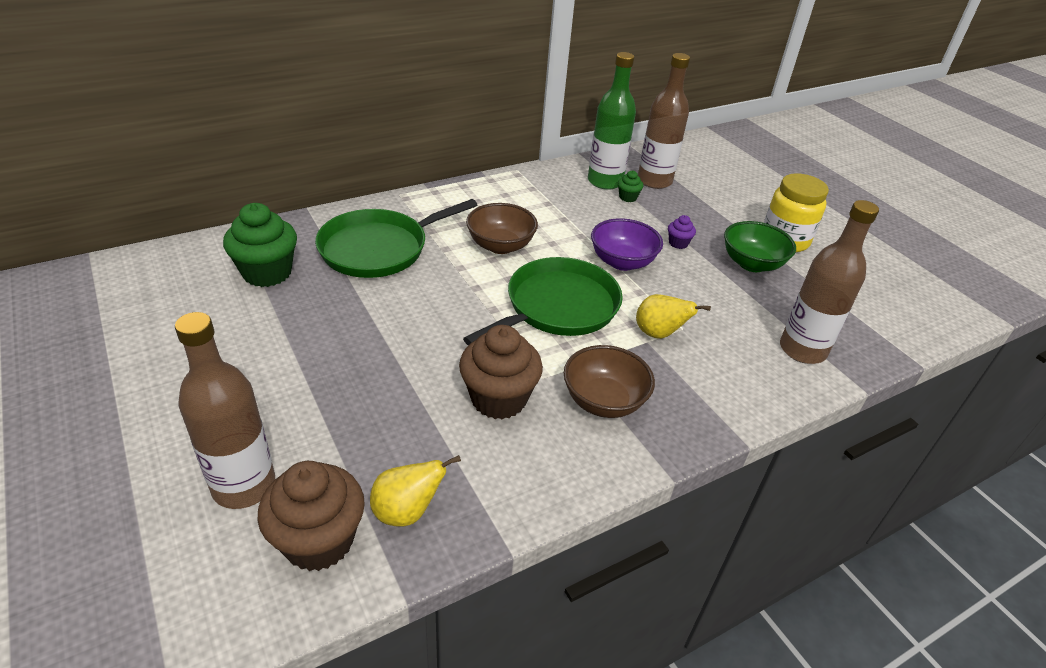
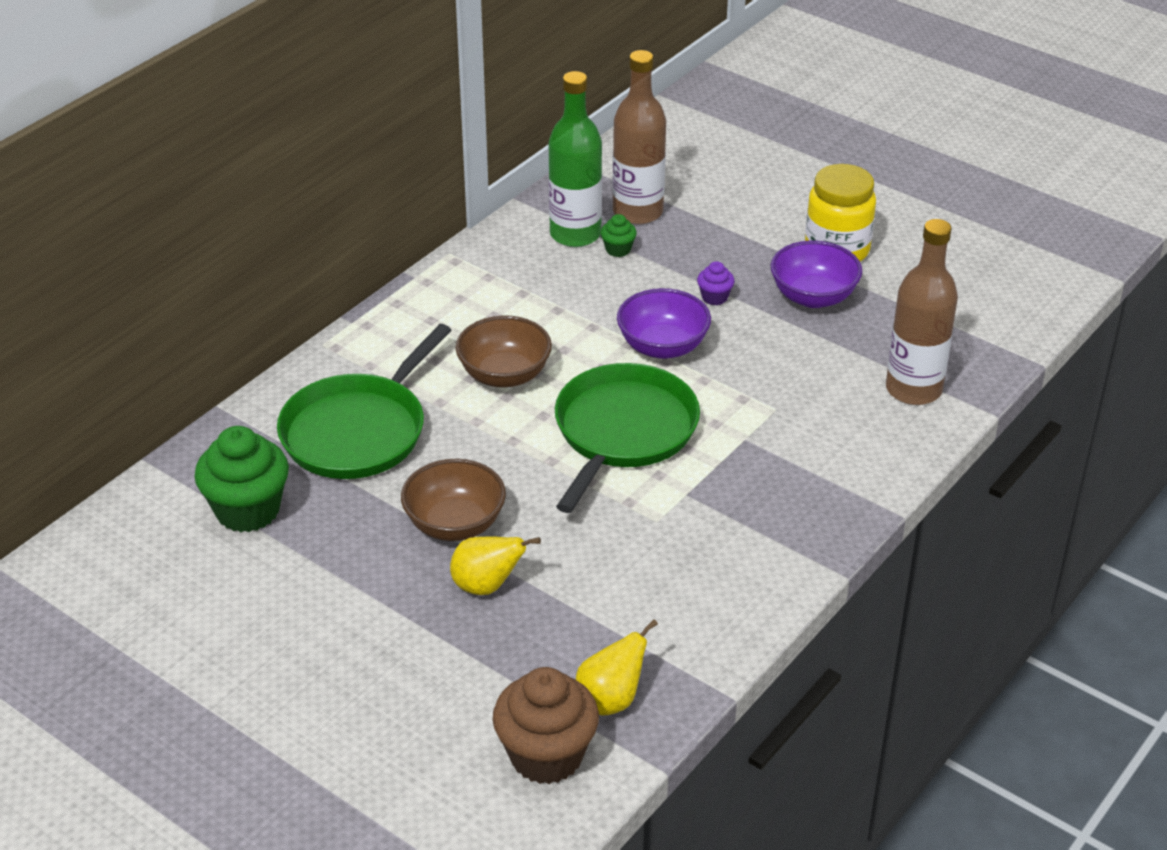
camera: 20 degrees left, 0 degrees up
(244, 486) = (431, 738): brown bottle -> none
(498, 399) = (626, 560): brown cupcake -> none
(604, 401) = (736, 522): brown bowl -> brown bowl (455, 524)
(659, 334) = (753, 425): yellow pear -> yellow pear (487, 586)
(752, 264) = (813, 297): green bowl -> purple bowl

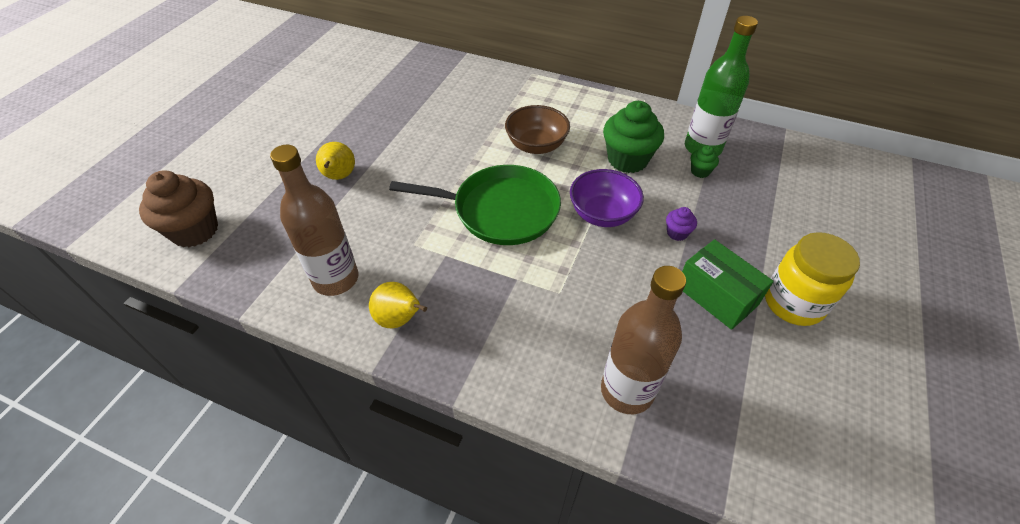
camera: 75 degrees right, 10 degrees up
(247, 510) = (387, 80): green cupcake -> green cupcake (627, 159)
(358, 431) = (462, 101): green pan -> none
(455, 524) = (391, 153): brown bowl -> none
(611, 700) = (240, 251): yellow pear -> yellow pear (399, 319)
(637, 212) = (752, 173): brown bottle -> brown bottle (336, 279)
(813, 297) = (716, 295): purple bowl -> green box

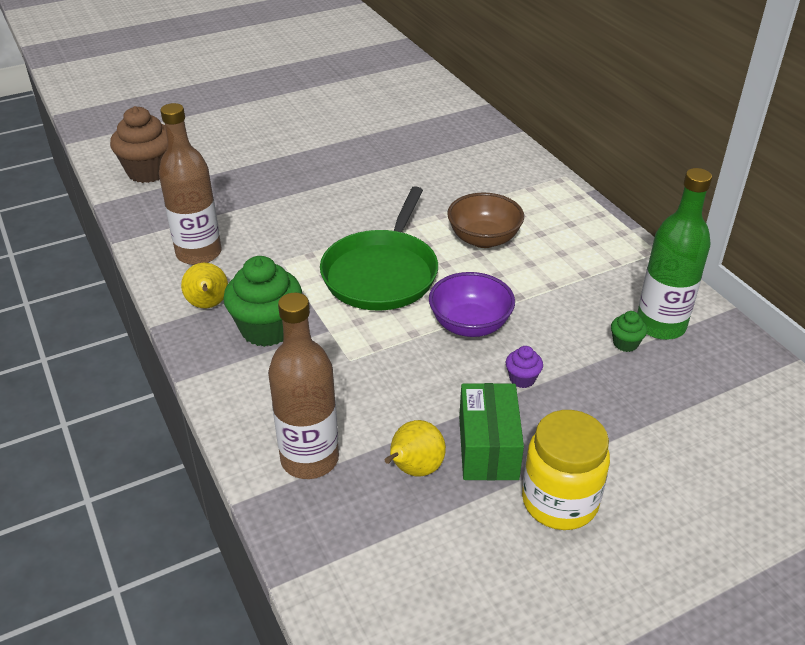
camera: 40 degrees right, 10 degrees down
(339, 177) = (287, 183): yellow pear -> yellow pear (414, 469)
(500, 210) = (382, 273): green pan -> green pan turned 60 degrees clockwise
(627, 159) = (559, 294): green cupcake -> green cupcake (267, 329)

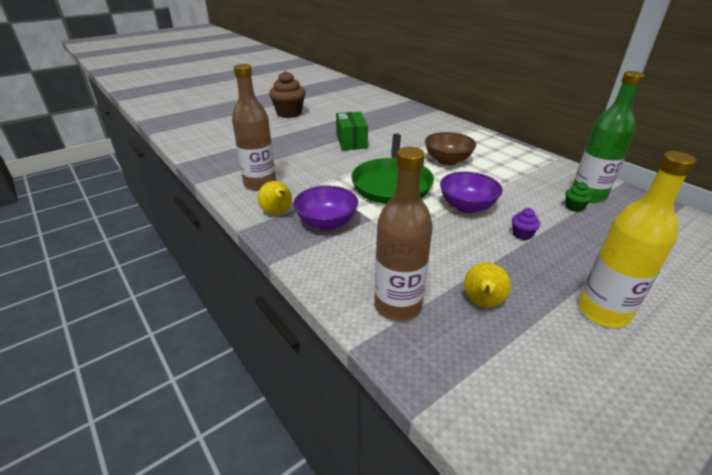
camera: 10 degrees left, 5 degrees down
(148, 171) = (210, 144): brown cupcake -> brown cupcake (289, 113)
(267, 329) = (326, 223): green cupcake -> purple bowl
(488, 447) = (527, 281): green box -> green box (351, 141)
(559, 501) = (603, 312): yellow jar -> yellow bottle

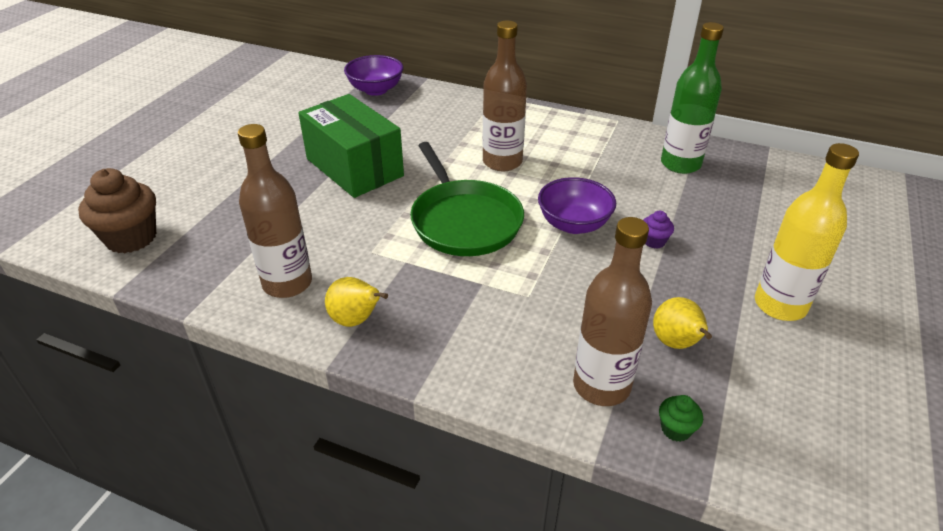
camera: 30 degrees left, 5 degrees up
(289, 113) = (214, 142): brown cupcake -> brown cupcake (131, 238)
(326, 223) = (433, 310): purple bowl -> purple bowl (376, 90)
(351, 141) = (354, 167): green box -> green box, size x1.54
(447, 161) = (502, 162): brown bowl -> brown bottle
(574, 207) = (678, 185): green cupcake -> green cupcake (676, 429)

